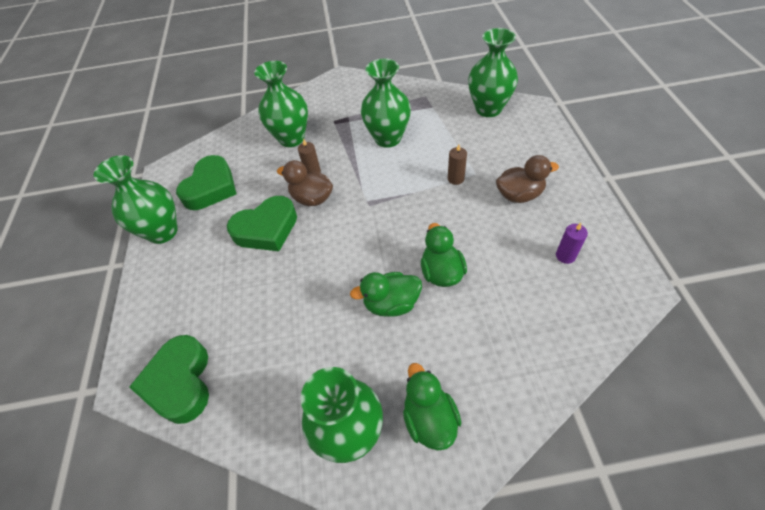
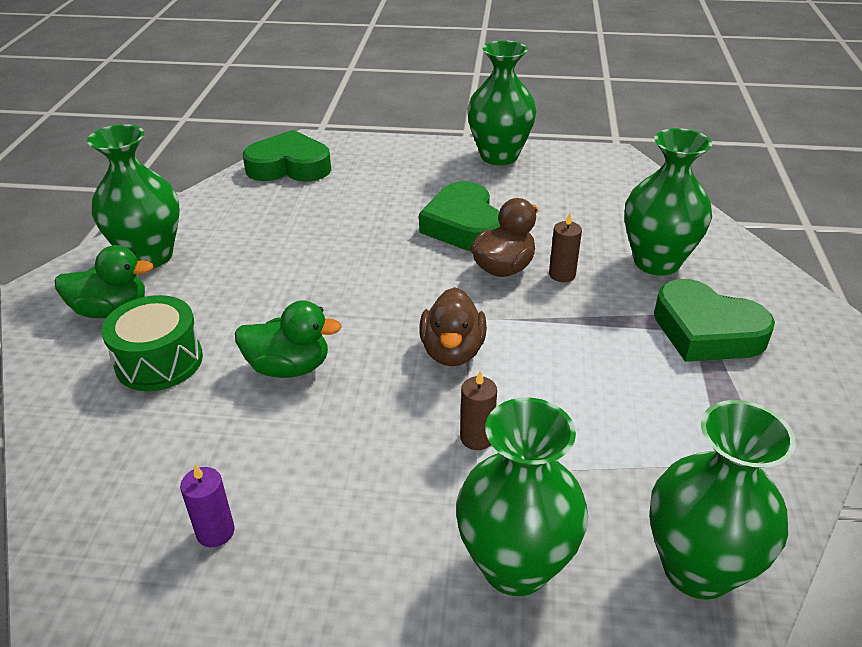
camera: 100 degrees right, 15 degrees down
(211, 188) = (564, 188): green heart -> green heart (706, 331)
(388, 138) = (626, 372): green vase -> green vase (515, 565)
(391, 304) = (274, 310): green duck -> none
(467, 349) = (159, 361): none -> green drum
(519, 195) = (390, 520): brown duck -> brown duck (452, 351)

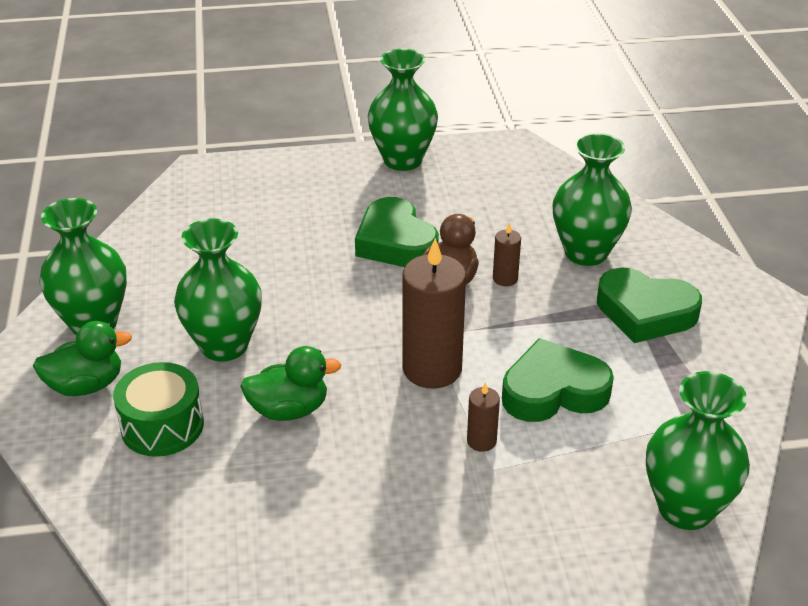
camera: 15 degrees left, 0 degrees up
(215, 532) = (292, 560): purple candle -> none
(289, 167) = (190, 202): green heart -> green heart (553, 391)
(452, 351) = (432, 369): brown duck -> brown candle
(515, 565) = (548, 535): green vase -> green vase (224, 345)

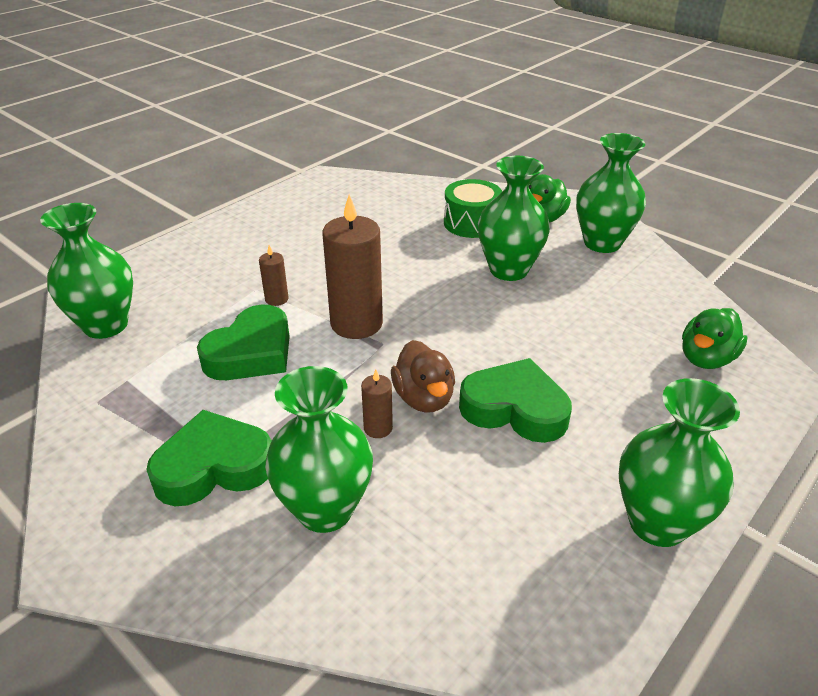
camera: 140 degrees right, 0 degrees up
(289, 409) = (416, 260): green duck -> green duck (706, 358)

